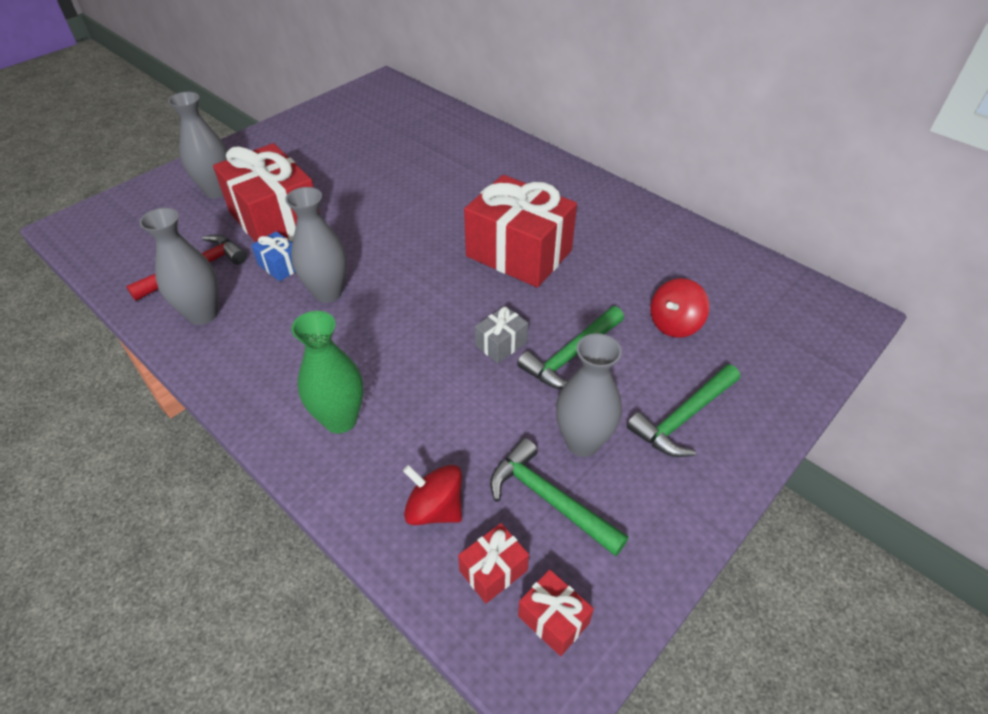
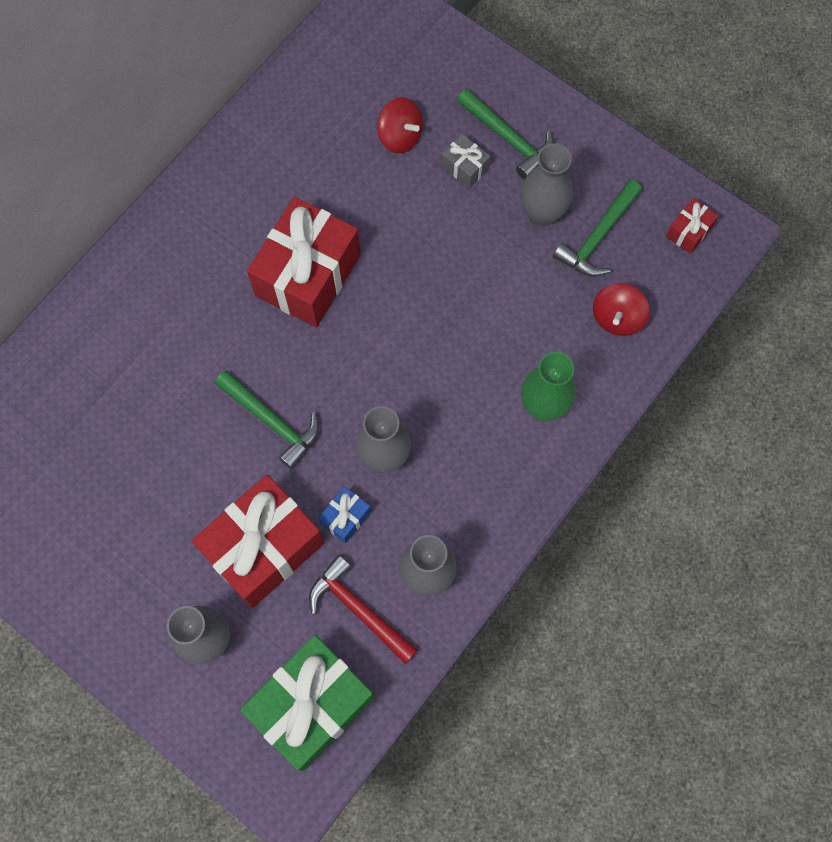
camera: 95 degrees left, 25 degrees up
(133, 240) = (312, 705): none -> green gift
(493, 570) = (660, 272): red gift -> none
(501, 344) = (440, 283): grey gift -> grey gift (465, 167)
(571, 355) = (448, 223): green hammer -> green hammer (272, 421)

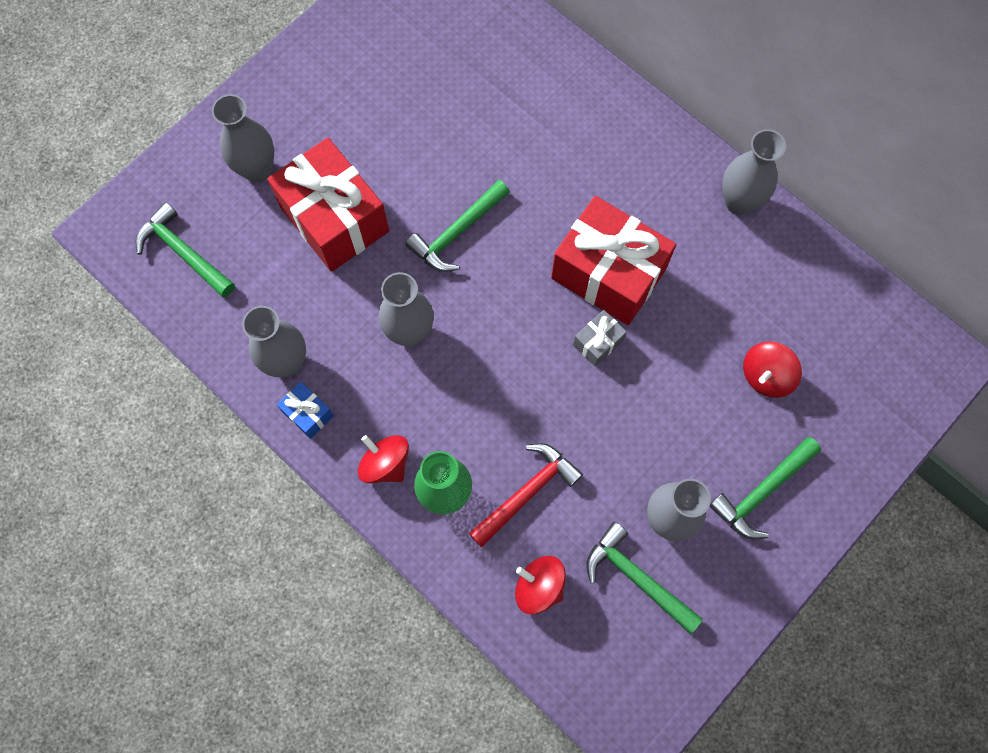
camera: 95 degrees right, 0 degrees up
(225, 162) = (738, 202): none -> grey vase
(312, 705) = (184, 252): green gift -> green hammer
(345, 517) = (353, 292): blue gift -> blue gift (308, 413)
(359, 609) = (264, 298): red hammer -> red hammer (527, 492)
(465, 167) = (727, 441): grey gift -> grey gift (598, 342)
(520, 465) = (385, 464): none -> red spinning top
(688, 231) = (638, 684): red gift -> none

